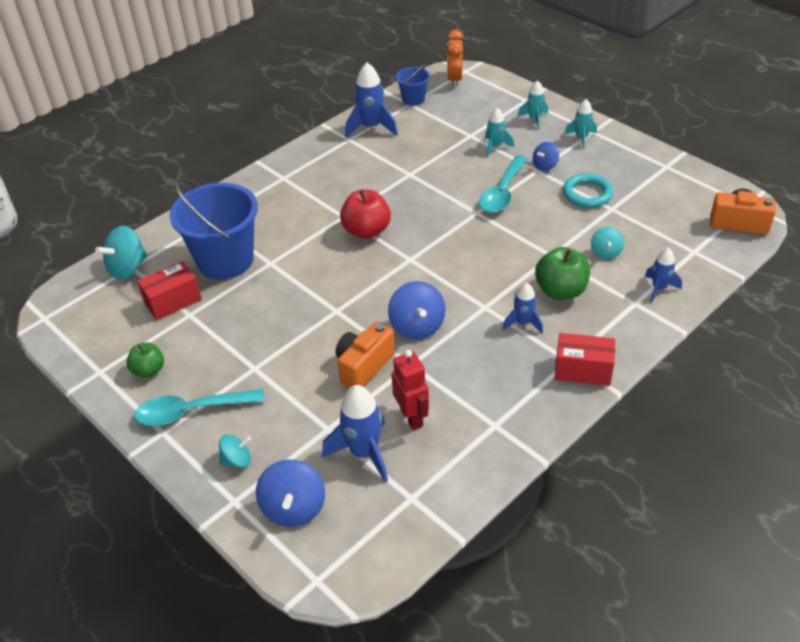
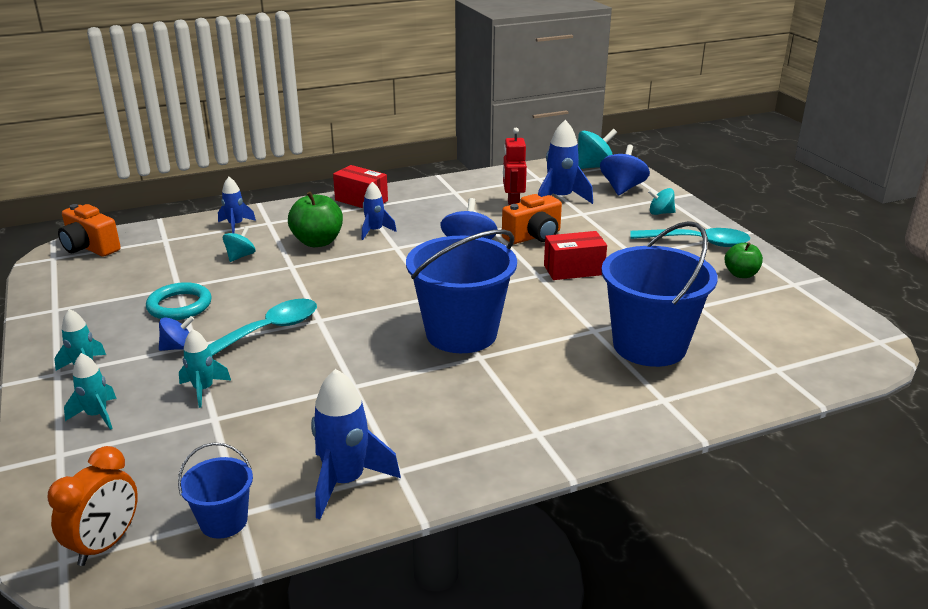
camera: 160 degrees left, 15 degrees down
(127, 268) = (782, 368): turquoise spinning top -> turquoise spinning top (594, 167)
(173, 301) = (717, 321): red box -> red box (573, 270)
(366, 231) = (461, 333): red apple -> blue bucket

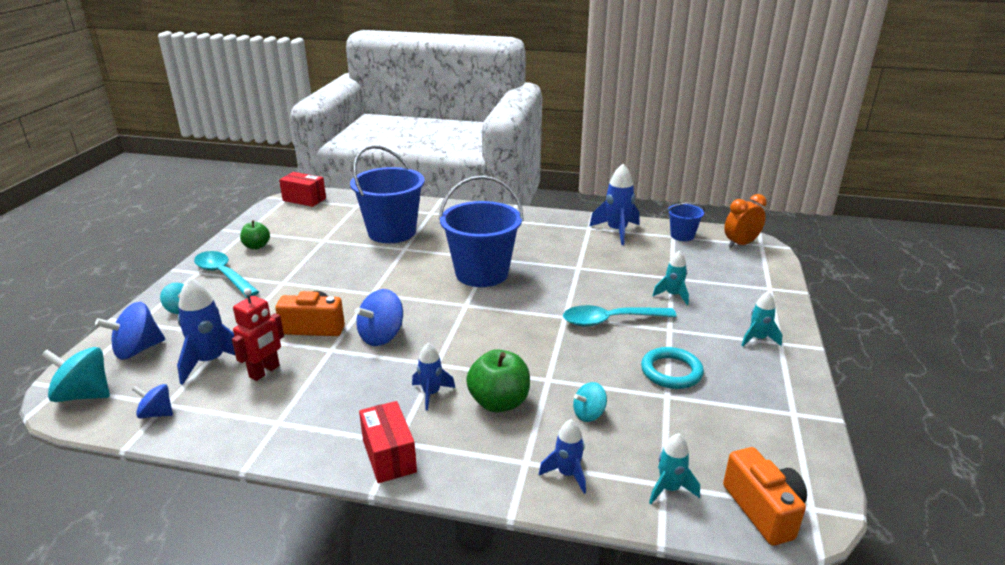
camera: 145 degrees left, 0 degrees up
(97, 415) = (746, 302): turquoise rocket -> turquoise rocket (669, 489)
(178, 347) = (682, 331): blue spinning top -> blue spinning top (156, 413)
(573, 270) = (343, 287): red box -> red box (304, 199)

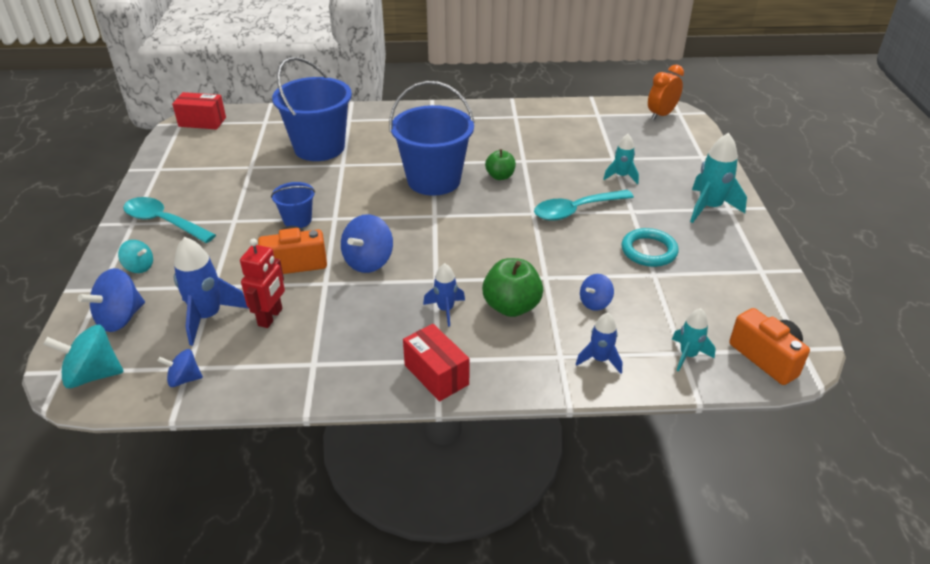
camera: 15 degrees left, 10 degrees up
(257, 246) = (181, 184): green apple -> green apple (500, 176)
(589, 414) = (595, 303): turquoise spinning top -> blue spinning top
(616, 231) = (543, 117): blue rocket -> none
(682, 236) = (605, 113): blue bucket -> blue bucket (297, 220)
(758, 339) = (709, 208): turquoise rocket -> turquoise rocket, size x1.65

